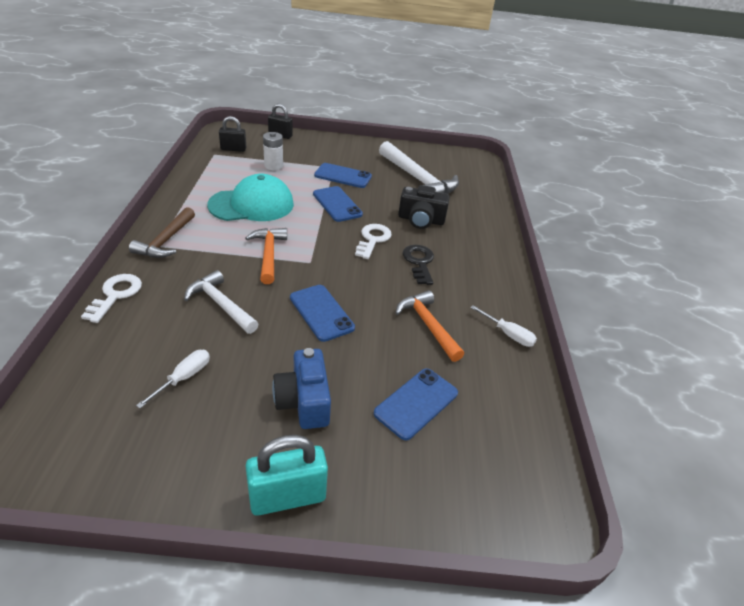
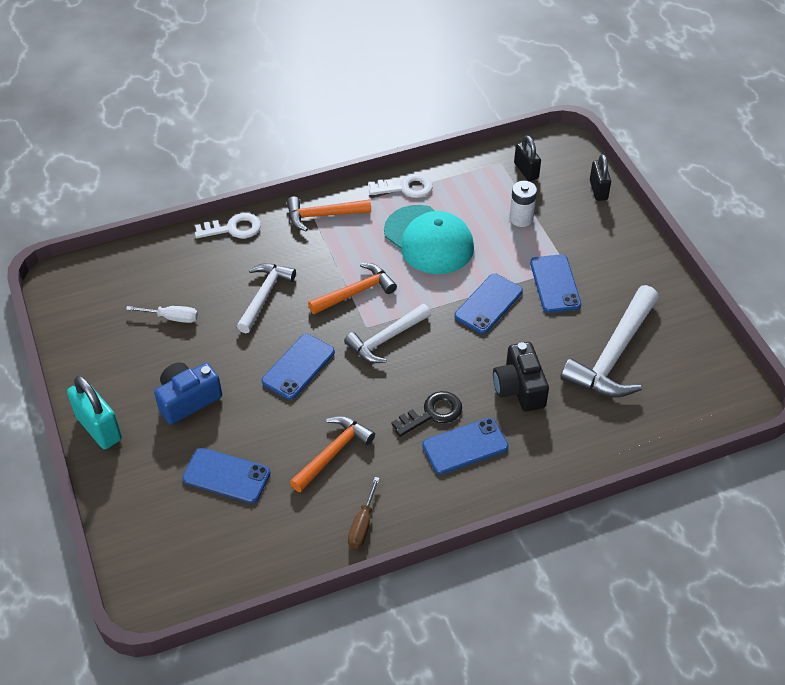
camera: 70 degrees right, 10 degrees up
(166, 241) = (323, 215): brown hammer -> orange hammer
(331, 257) = (386, 339): none -> white hammer
(373, 239) = (444, 360): white key -> white key (406, 188)
(457, 259) = (465, 446): none -> blue phone
(508, 334) = (362, 524): white screwdriver -> brown screwdriver

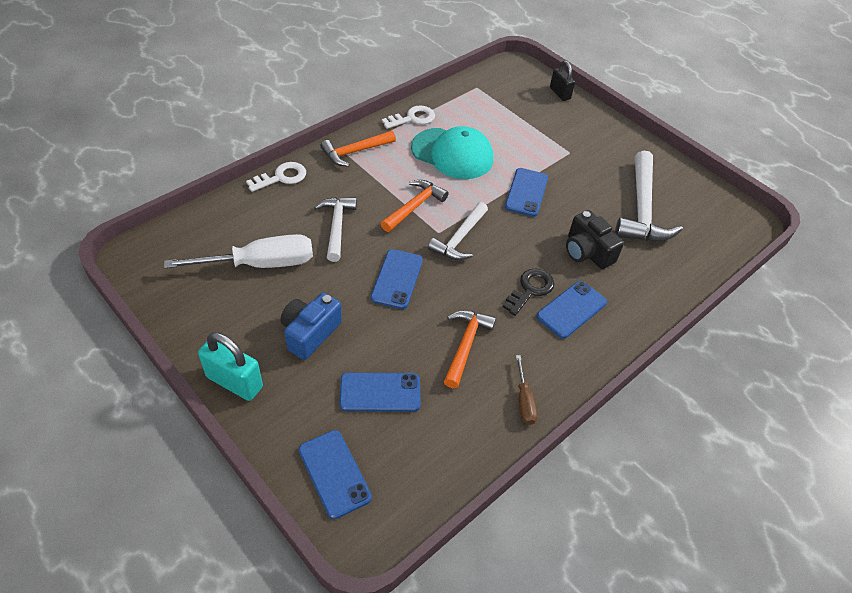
camera: 25 degrees left, 0 degrees up
(171, 318) = (260, 264): white screwdriver -> white screwdriver, size x2.05
(521, 218) = (515, 124): white battery -> none
(526, 171) = (499, 89): black padlock -> none
(555, 284) = (568, 166): blue phone -> blue phone (334, 473)

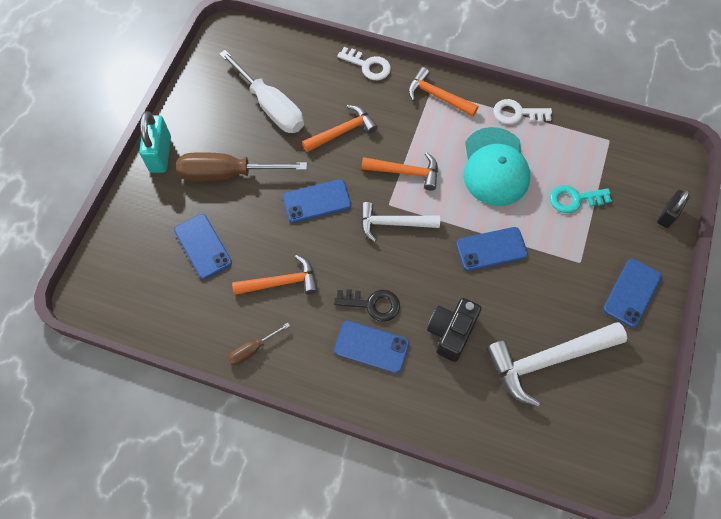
camera: 65 degrees right, 15 degrees up
(310, 333) = (228, 174): blue camera -> brown screwdriver
(334, 473) = (123, 253): blue phone -> blue phone (632, 292)
(336, 227) = (342, 131): white hammer -> orange hammer
(413, 118) = (517, 113): white key -> white key turned 150 degrees clockwise
(514, 128) = (574, 199): none -> turquoise key

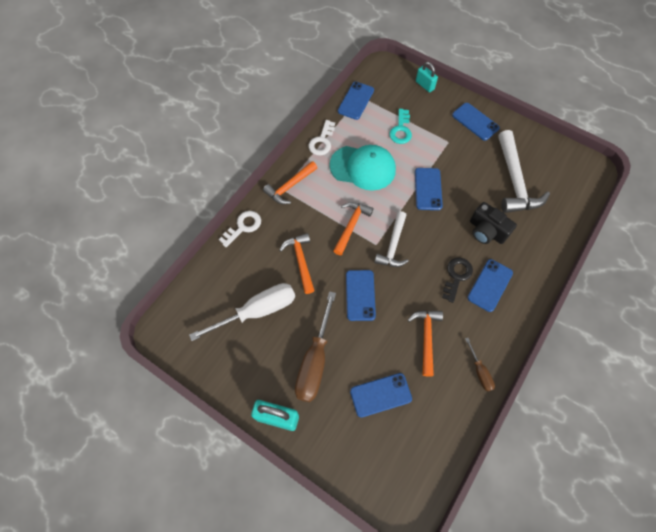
camera: 75 degrees left, 0 degrees up
(599, 136) = (355, 100): none -> blue phone
(667, 215) = (424, 85): black padlock -> turquoise padlock

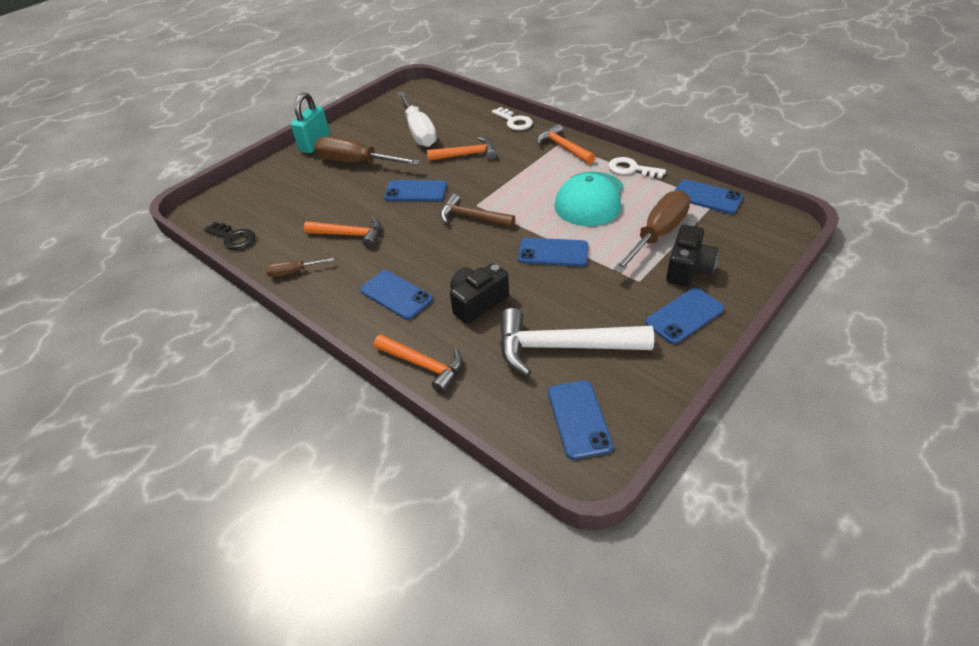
camera: 100 degrees right, 20 degrees down
(351, 226) = (504, 188): orange hammer -> orange hammer (423, 365)
(380, 395) = (305, 200): blue phone -> blue phone (579, 419)
(393, 245) = (472, 217): white hammer -> brown hammer
(401, 130) = (657, 235): turquoise key -> brown screwdriver
(424, 85) = (754, 265): turquoise padlock -> none
(433, 116) = (688, 269): none -> black camera
(456, 276) = (417, 266): black key -> black key (233, 238)

